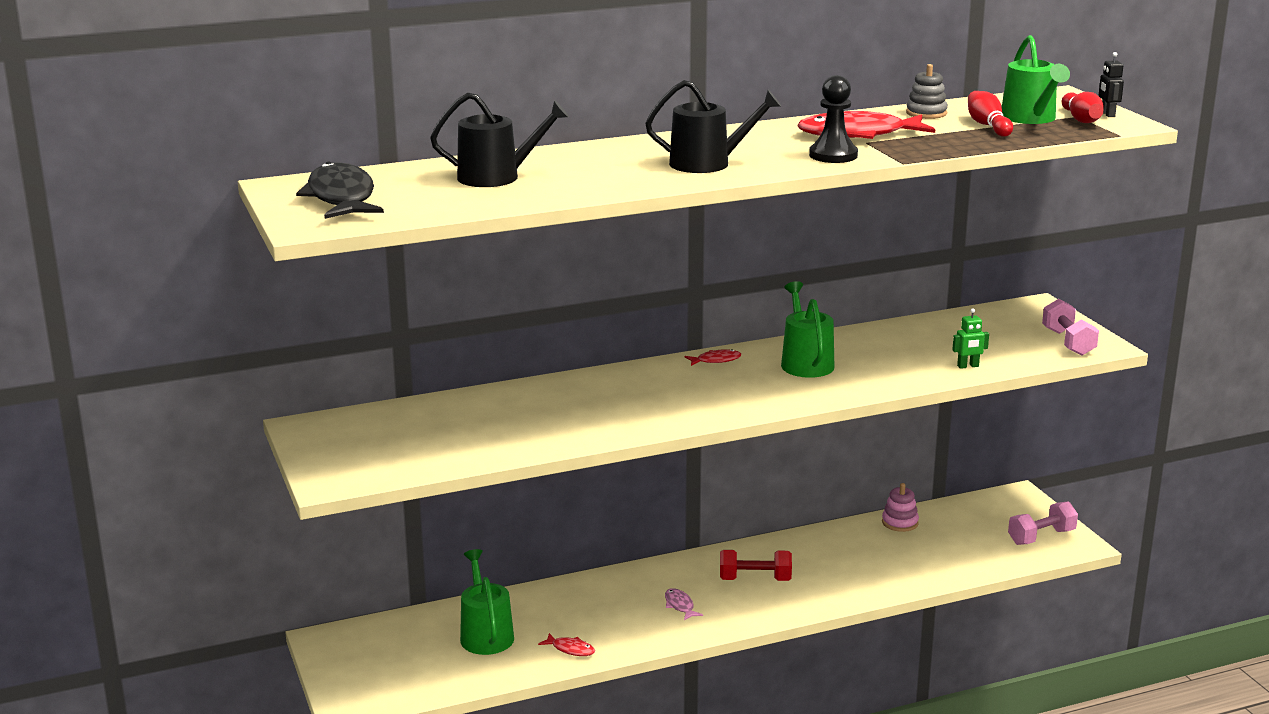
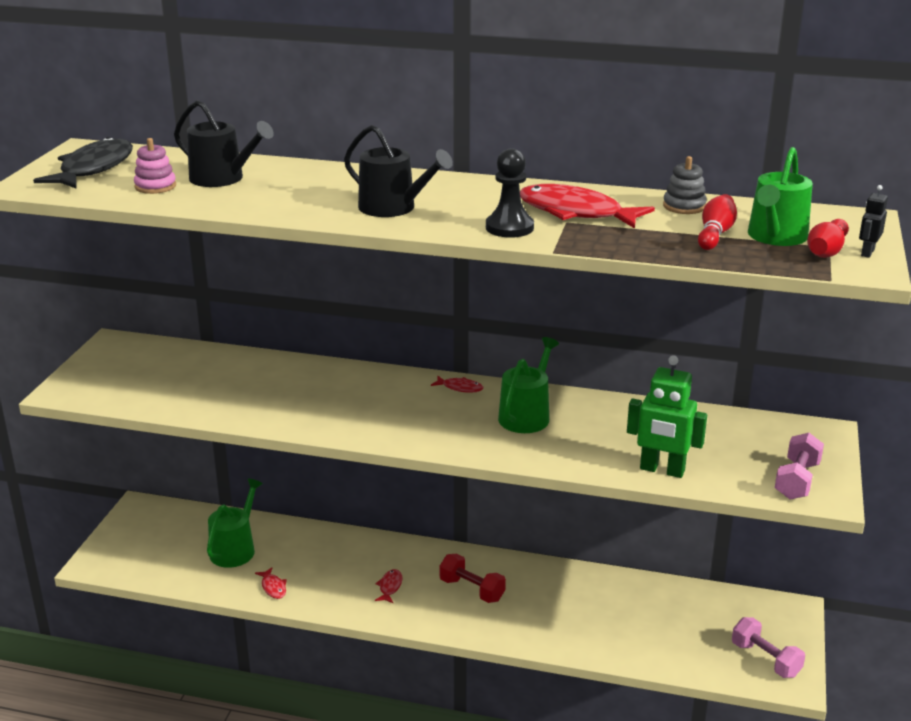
camera: 35 degrees right, 5 degrees up
(680, 605) = (390, 587): pink fish -> red fish
(900, 522) = (652, 590): pink stacking toy -> pink stacking toy (155, 186)
(968, 366) = (662, 470): green robot -> green robot, size x2.03
(1041, 537) = (765, 659): pink dumbbell -> pink dumbbell turned 45 degrees clockwise

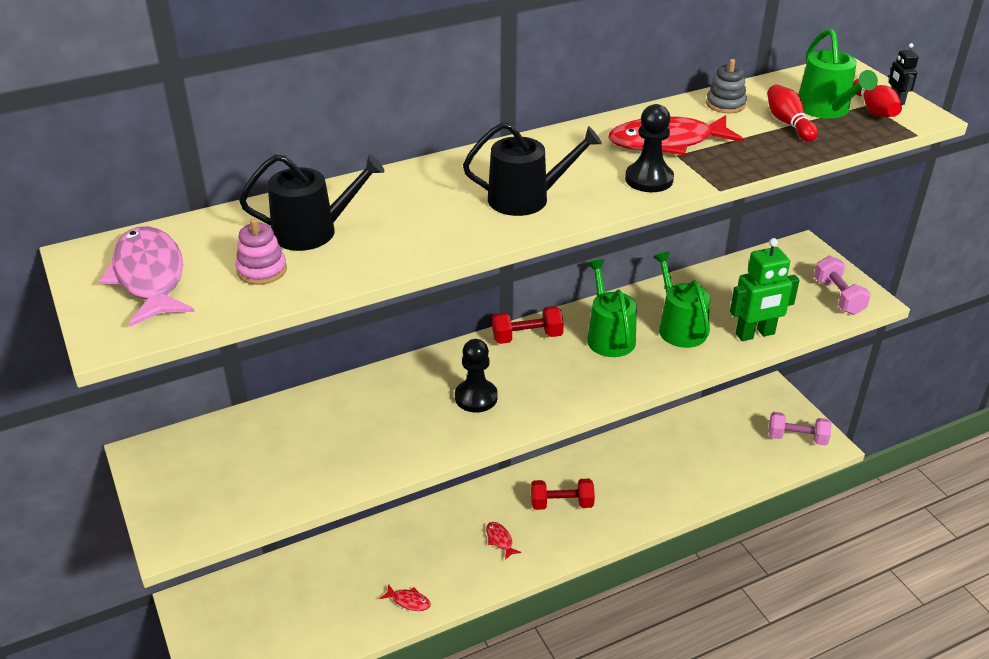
camera: 40 degrees left, 10 degrees up
(93, 168) = (150, 277): black fish -> pink fish
(235, 549) = (332, 587): green watering can -> green watering can (679, 327)
(361, 407) = (476, 397): none -> black pawn
(460, 388) = (527, 337): red fish -> red dumbbell

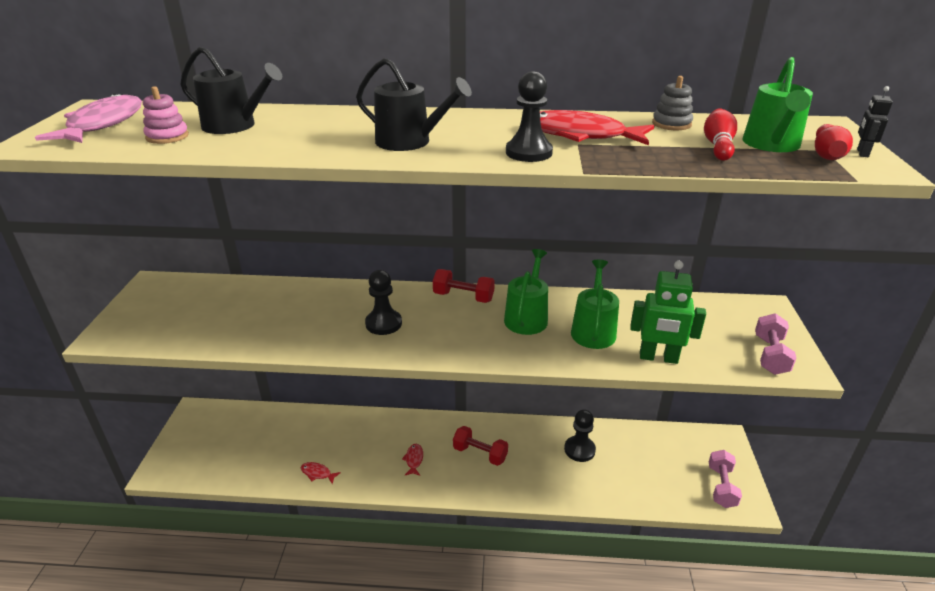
camera: 30 degrees right, 5 degrees down
(409, 601) = (317, 473): red fish -> red fish turned 150 degrees clockwise
(653, 457) = (579, 450): none -> black pawn
(797, 438) = (721, 486): pink dumbbell -> pink dumbbell turned 60 degrees clockwise

